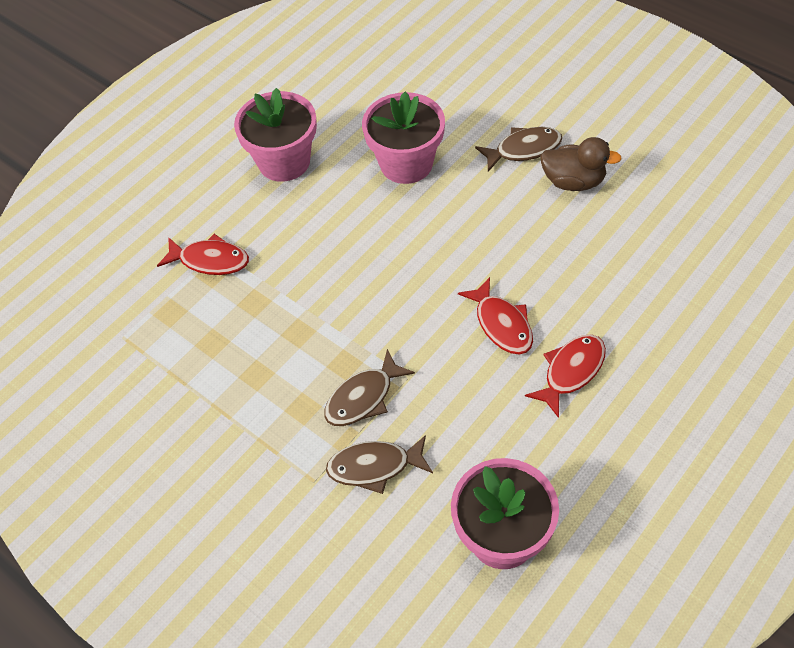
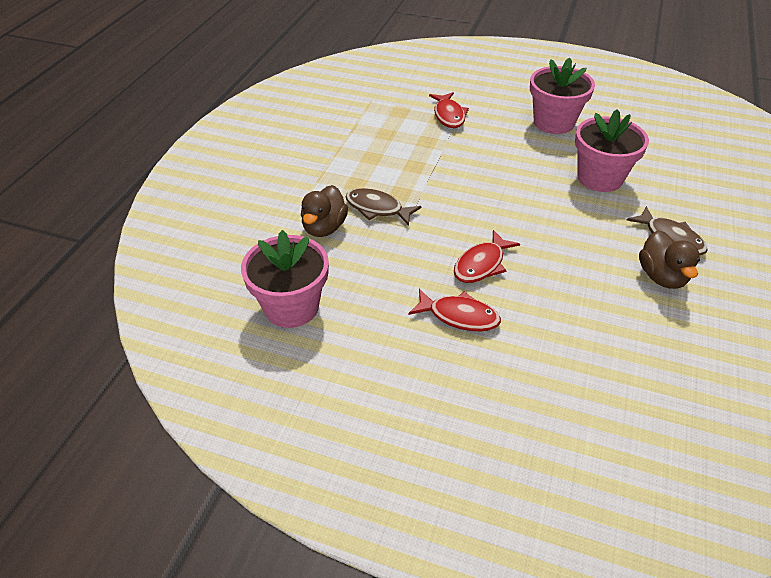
camera: 65 degrees right, 10 degrees down
(374, 467) = (324, 227): brown fish -> brown duck

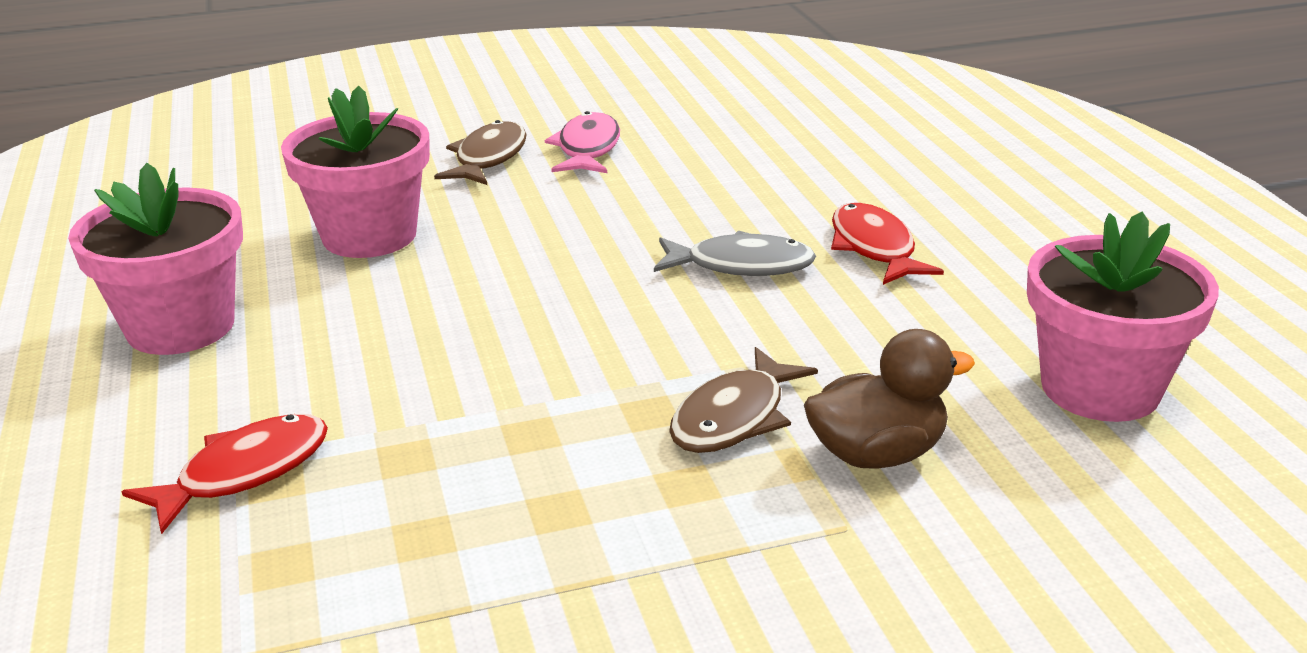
camera: 125 degrees left, 15 degrees down
(377, 208) = (734, 417): brown fish -> brown fish turned 45 degrees clockwise
(481, 264) = (741, 265): red fish -> grey fish
(661, 276) = (587, 149): brown duck -> pink fish

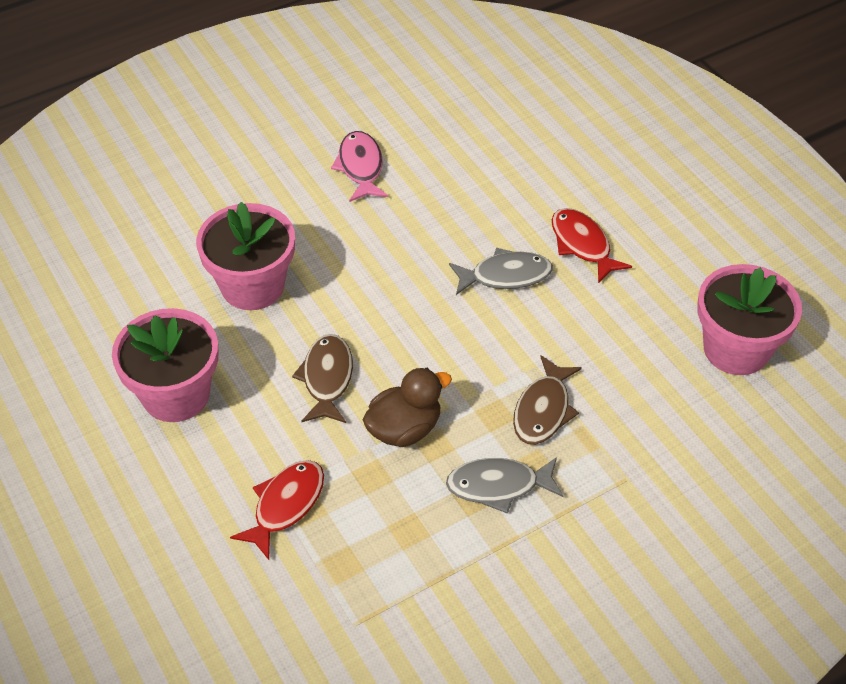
camera: 15 degrees left, 20 degrees up
(488, 158) = (295, 188): brown fish -> brown fish (327, 378)
(611, 502) = (498, 486): none -> grey fish
(877, 454) = (628, 423): brown duck -> brown duck (404, 429)

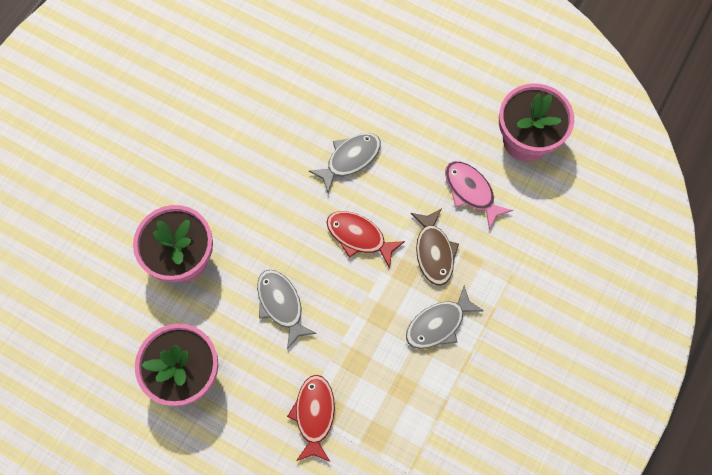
camera: 30 degrees left, 20 degrees up
(327, 378) = (281, 305): brown fish -> grey fish
(360, 167) = (196, 119): pink fish -> pink fish (471, 192)
(404, 429) = (355, 315): brown duck -> none
(582, 245) = (386, 107): red fish -> red fish (359, 237)

